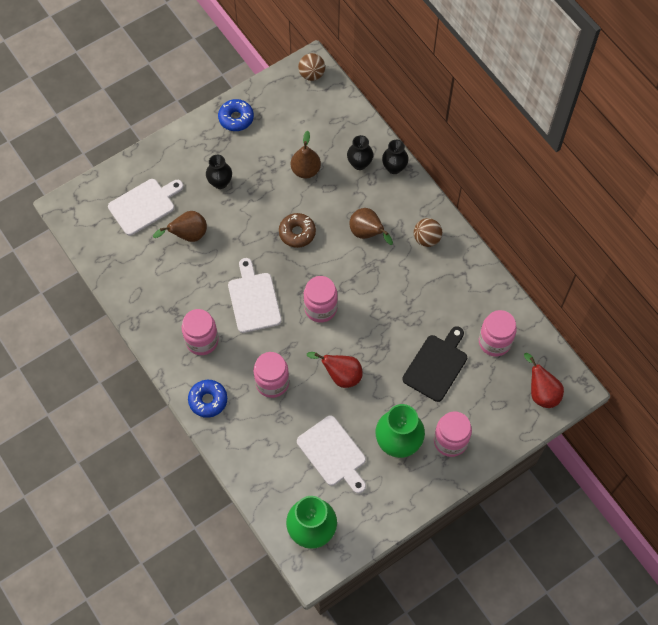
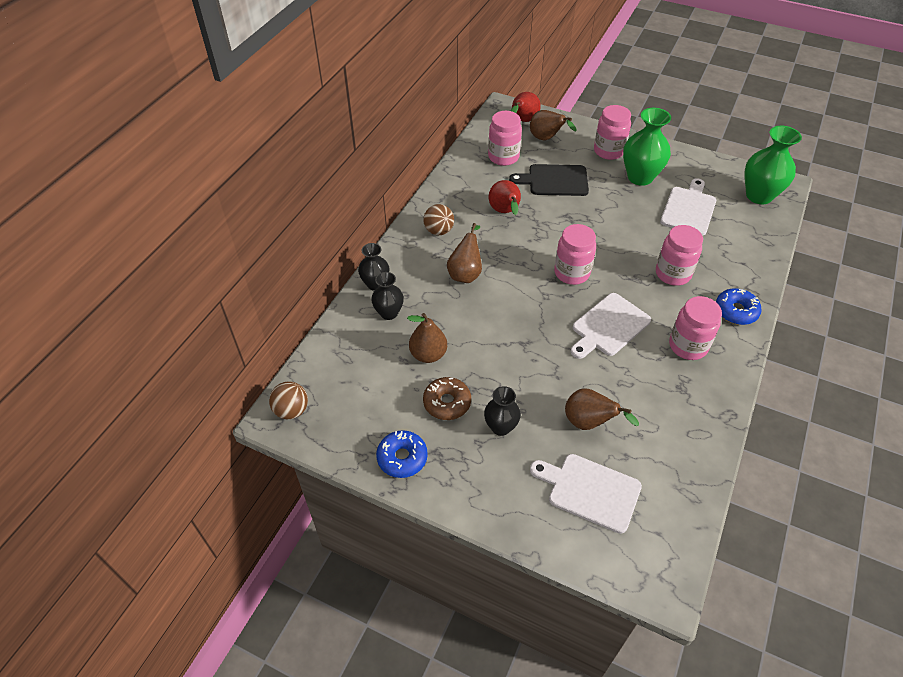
camera: 120 degrees left, 15 degrees down
(297, 233) = (508, 327): brown donut -> brown donut (447, 403)
(341, 375) = (620, 232): red pear -> red pear (505, 212)
(501, 396) = (546, 139): none -> brown pear

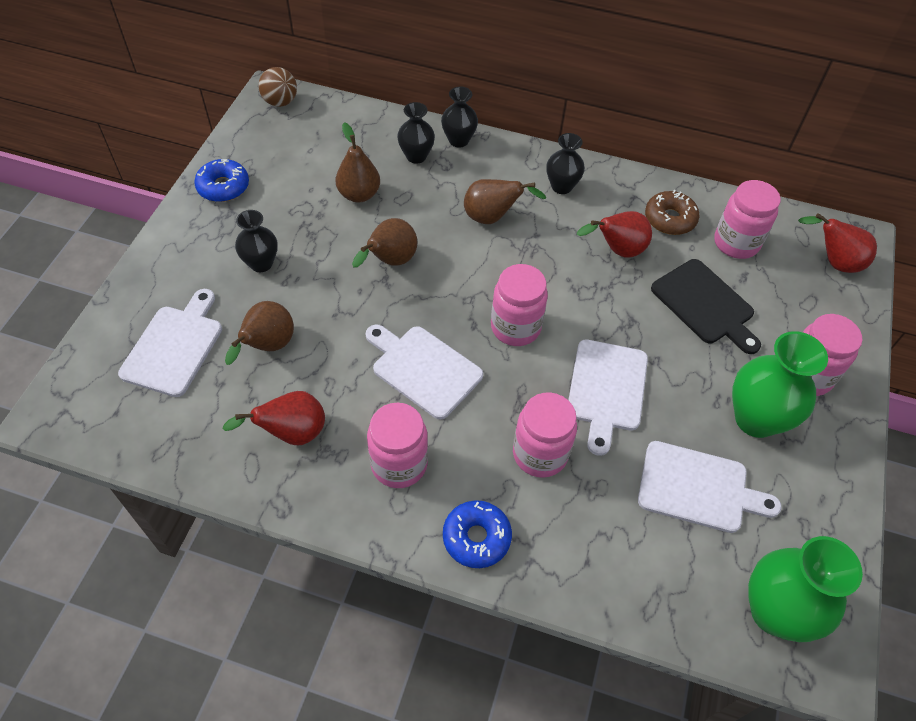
camera: 80 degrees right, 5 degrees up
(439, 231) = (561, 186): brown ball -> black vase
(447, 403) = (293, 215): brown donut -> brown donut (670, 219)
(546, 139) = (802, 293): brown pear -> brown pear (390, 261)
(554, 180) = (705, 305): black cutting board -> black cutting board turned 150 degrees clockwise
(622, 236) = (606, 389): none -> white cutting board
(668, 407) = (292, 433): none -> red pear

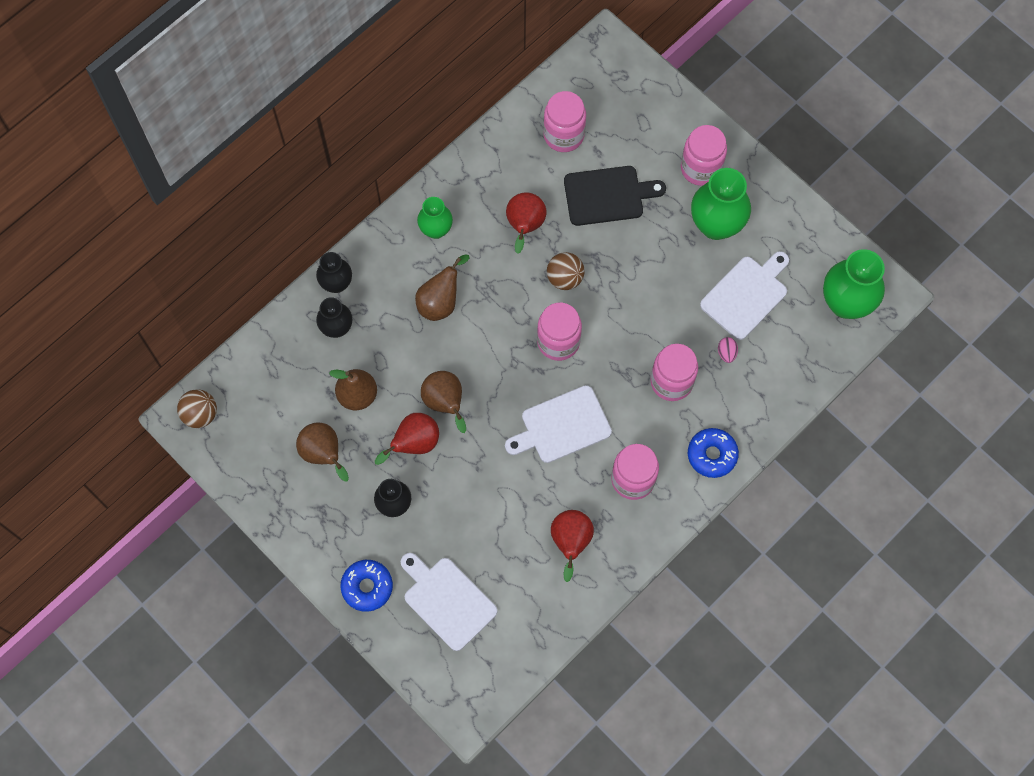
camera: 60 degrees left, 15 degrees up
(223, 187) = (287, 504): blue donut -> blue donut (367, 587)
(267, 346) = (483, 530): brown pear -> brown pear (323, 454)
(561, 186) = (436, 229): black vase -> green vase
(588, 305) = (565, 278): none -> brown ball
(606, 389) = (644, 308): white cutting board -> none
(613, 498) = (726, 353): none -> pink egg
(670, 219) = (514, 168): brown donut -> none
(834, 262) = (618, 78): red pear -> red pear (414, 443)

